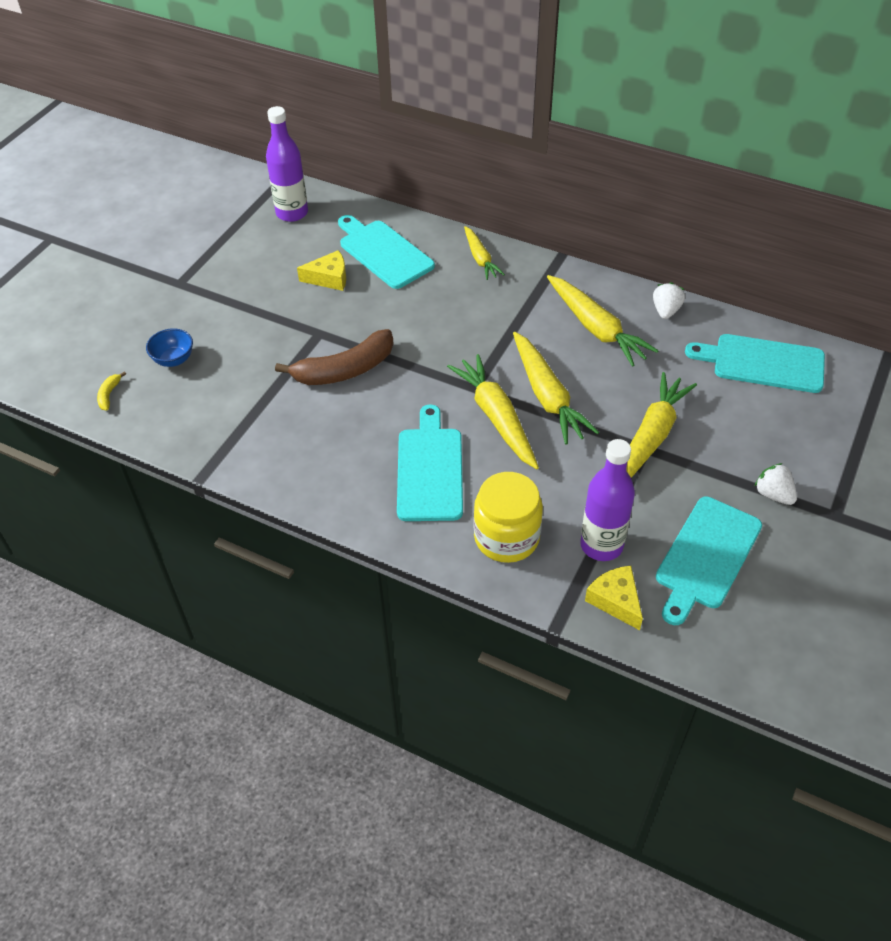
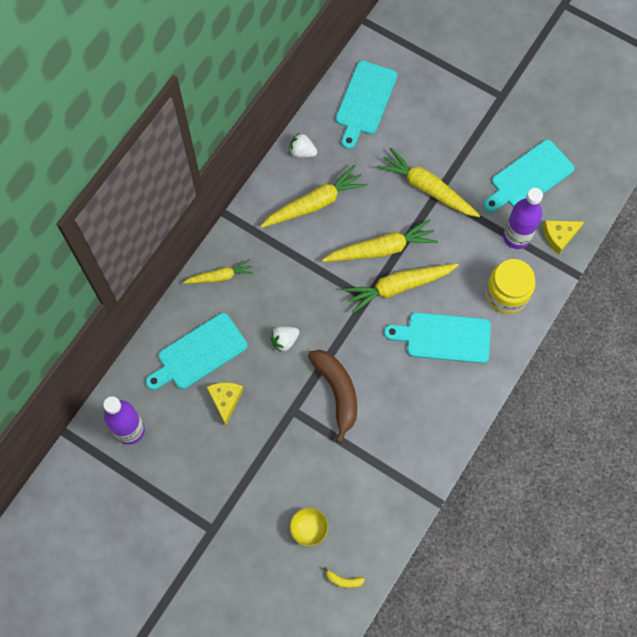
camera: 85 degrees left, 20 degrees up
(174, 360) = (309, 529): blue bowl -> yellow bowl
(706, 556) = (529, 177): turquoise cutting board -> turquoise cutting board turned 105 degrees clockwise
(773, 494) = (483, 126): white strawberry -> white strawberry (284, 341)

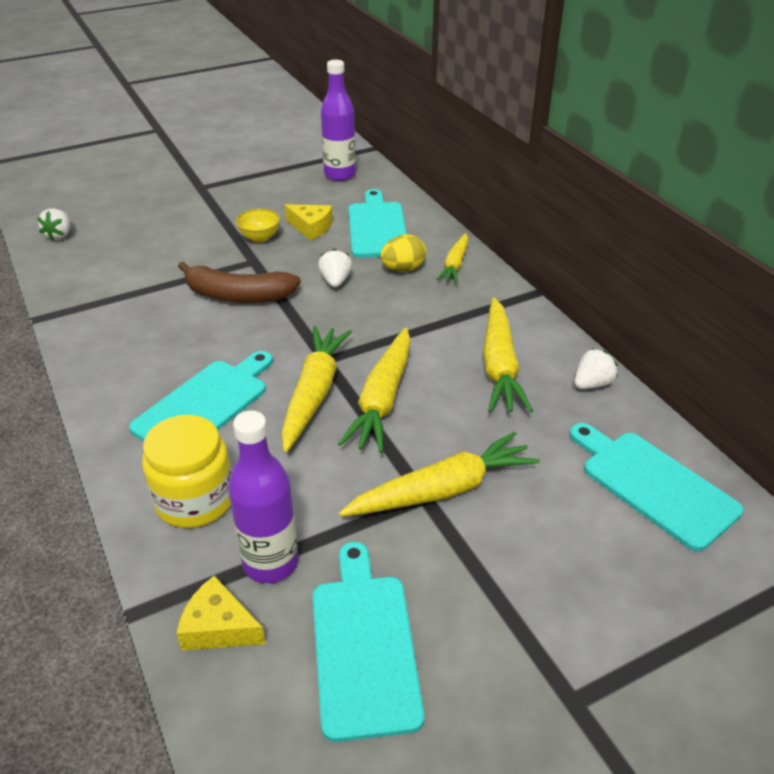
camera: 120 degrees right, 30 degrees down
(244, 306) = (403, 269): none -> yellow egg
(309, 529) = (130, 232): yellow bowl -> yellow bowl (260, 237)
(343, 580) = (59, 235): yellow banana -> white strawberry
(559, 236) = (218, 627): yellow cheese -> yellow cheese turned 75 degrees counterclockwise

